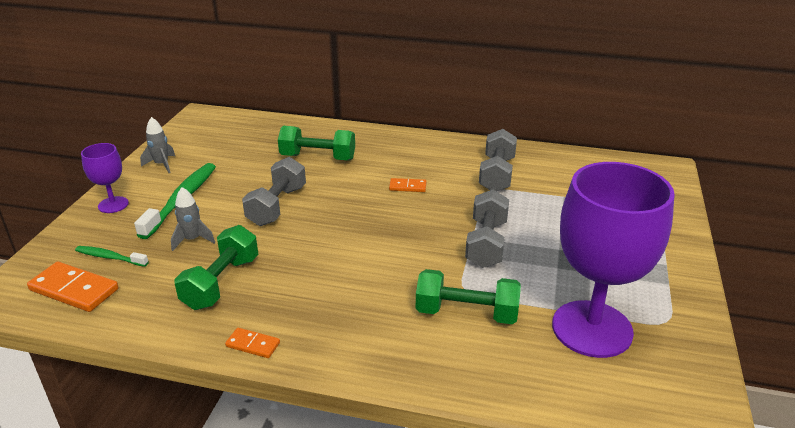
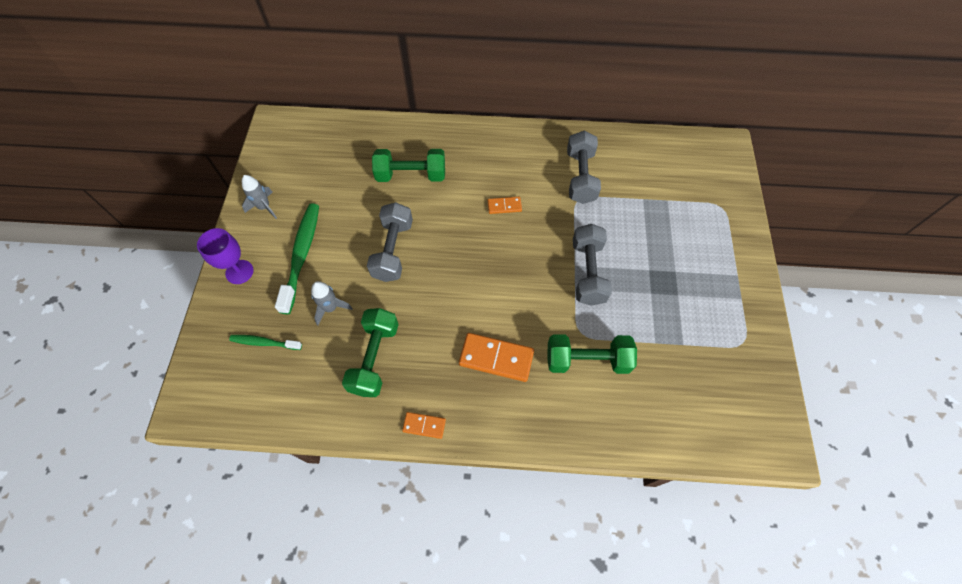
camera: 10 degrees left, 30 degrees up
(74, 289) = (248, 388): orange domino -> orange domino (496, 358)
(592, 329) = (687, 361): purple goblet -> none

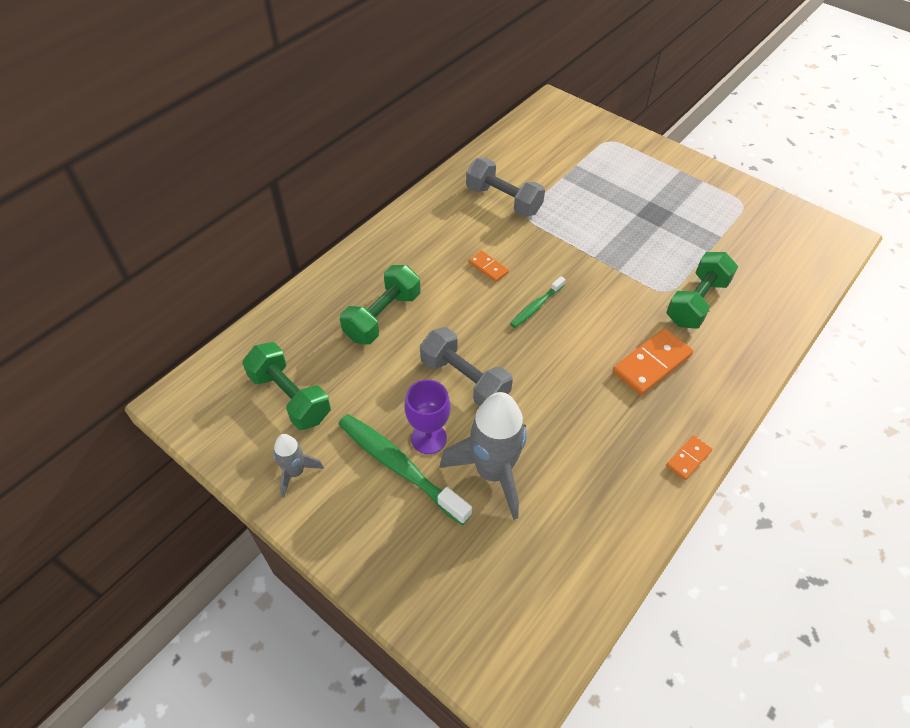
camera: 55 degrees left, 10 degrees down
(239, 272) = (367, 543): purple goblet -> purple goblet (428, 438)
(264, 342) = (488, 561): green toothbrush -> green toothbrush (536, 306)
(331, 308) = (493, 472): grey rocket -> grey rocket, size x1.92
(375, 358) = (584, 462): green dumbbell -> green dumbbell (290, 397)
(504, 206) = (488, 267): orange domino -> orange domino turned 75 degrees counterclockwise
(588, 272) = (609, 252): grey dumbbell -> none

